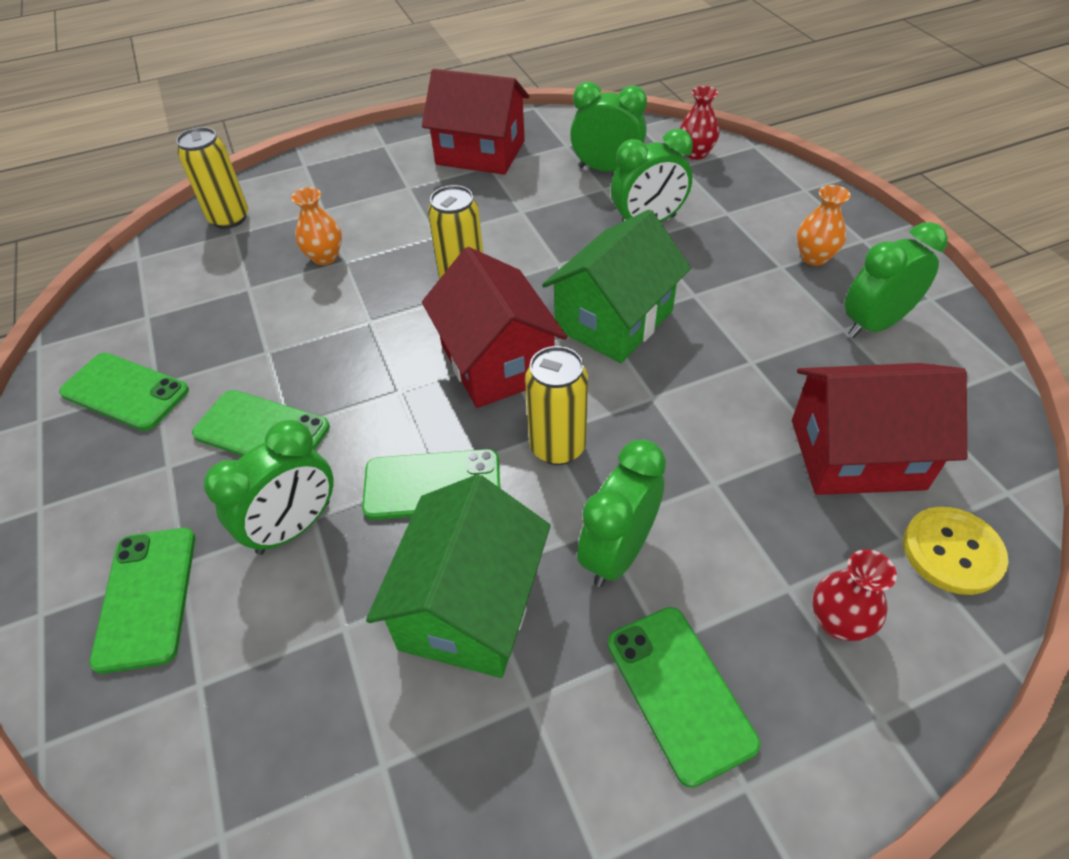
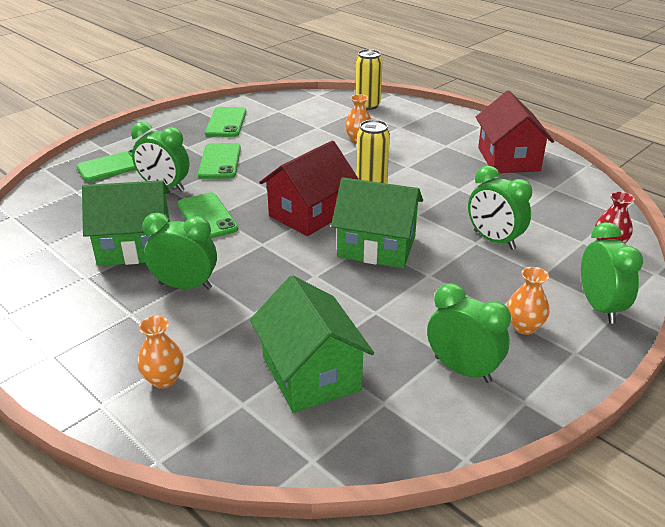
camera: 65 degrees right, 15 degrees down
(557, 447) = (253, 249): yellow can -> none
(606, 169) = (541, 210): green clock -> green clock (599, 307)
(679, 692) = (101, 324): green phone -> none
(838, 622) = (164, 379): red vase -> orange vase
(856, 454) = (311, 373): red house -> green house
(952, 552) = (240, 430): yellow button -> none

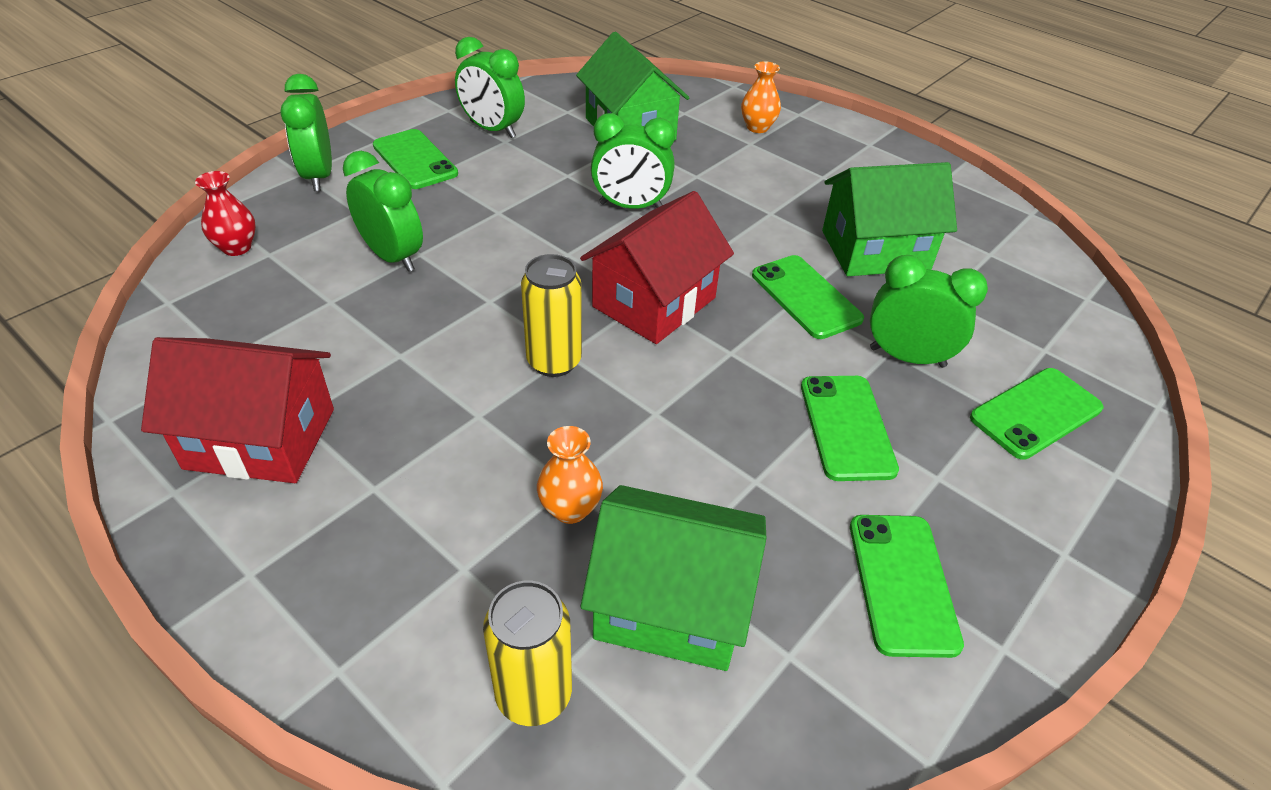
camera: 175 degrees right, 10 degrees up
(185, 286) = (782, 202): green clock -> green clock (631, 206)
(376, 247) = (557, 248): green house -> green house (671, 604)
(508, 159) = (260, 438): red house -> red house turned 75 degrees counterclockwise
(524, 327) = (415, 160): orange vase -> green phone

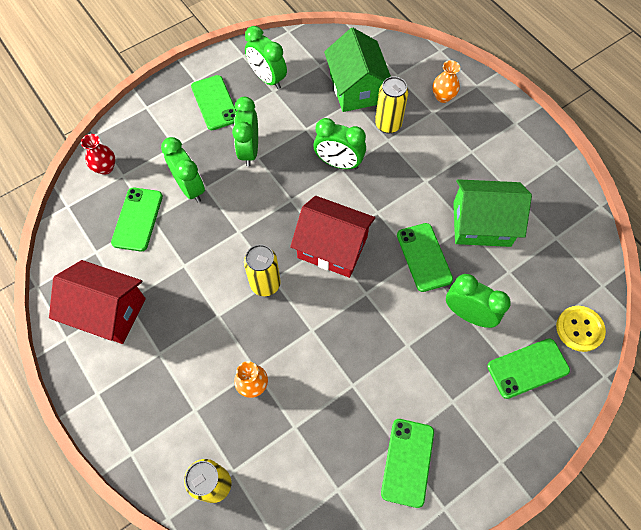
camera: 15 degrees right, 20 degrees up
(318, 176) = (156, 111): green clock -> green clock (249, 150)
(654, 302) = (332, 247): red house -> red house turned 60 degrees clockwise
(671, 604) = (289, 450): green house -> none
(690, 160) = (388, 124): none -> yellow can
(846, 427) = (414, 358): green phone -> green phone (137, 219)
(1085, 353) = (579, 329): none -> yellow button

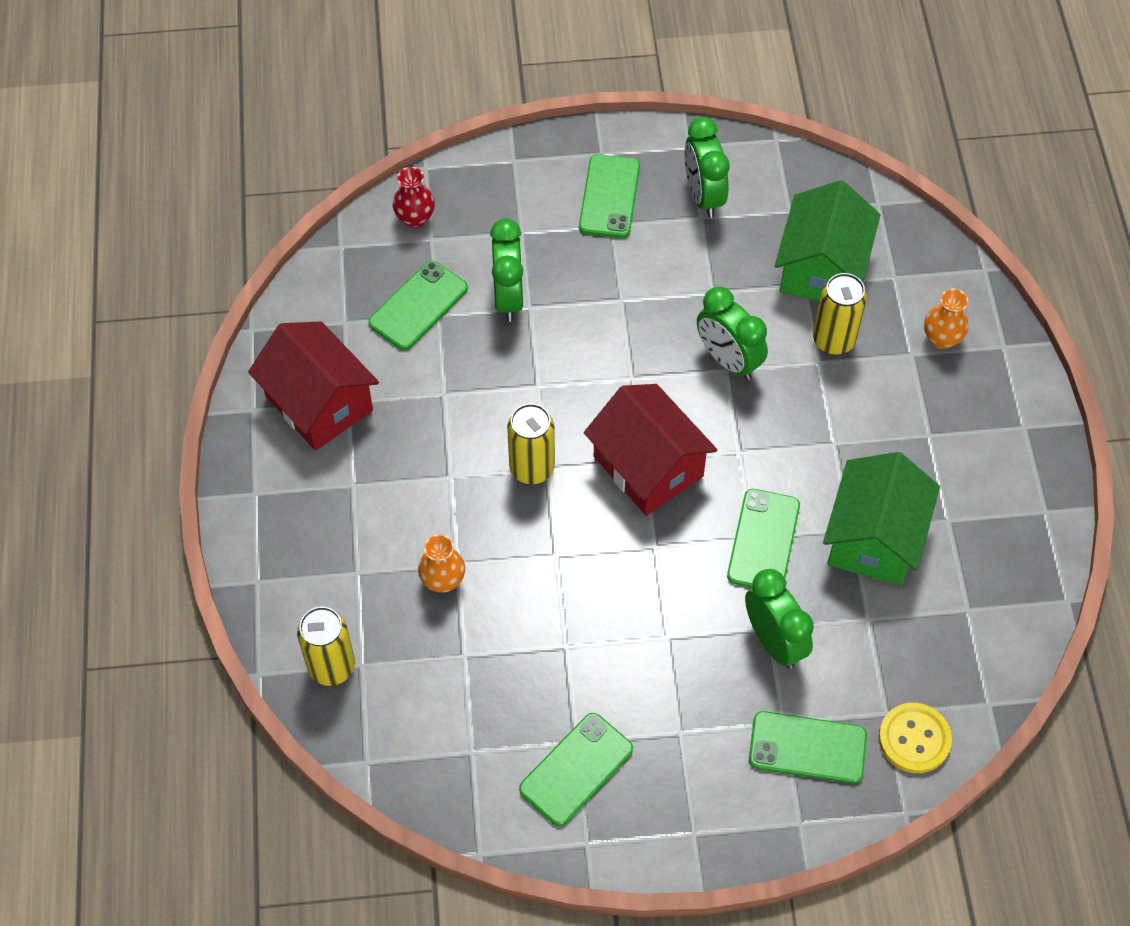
camera: 30 degrees right, 5 degrees down
(249, 150) = (616, 285): green clock -> none
(481, 224) = (874, 538): green house -> green house turned 75 degrees clockwise

